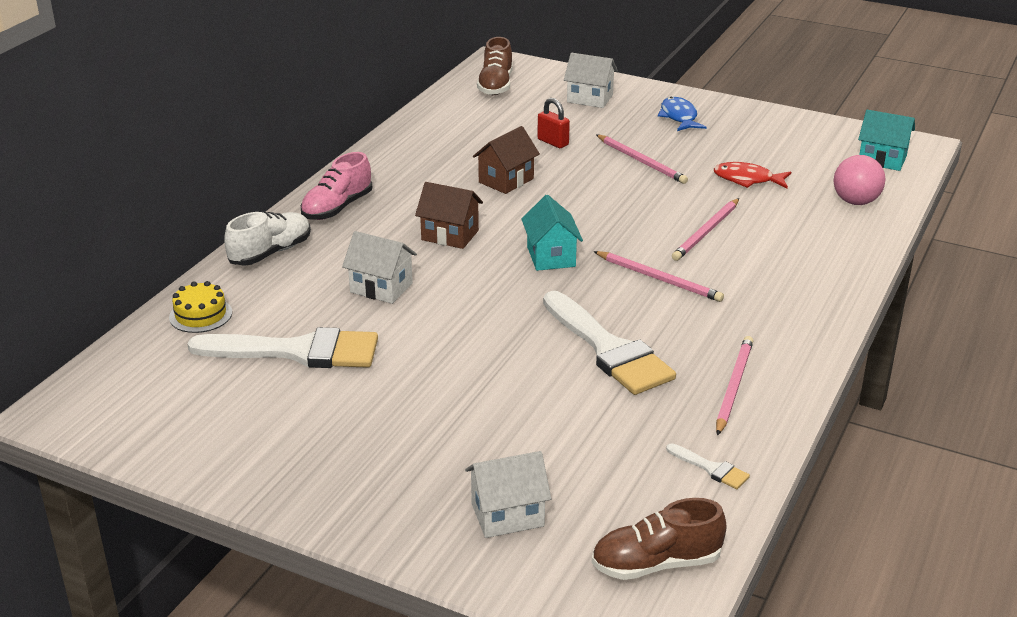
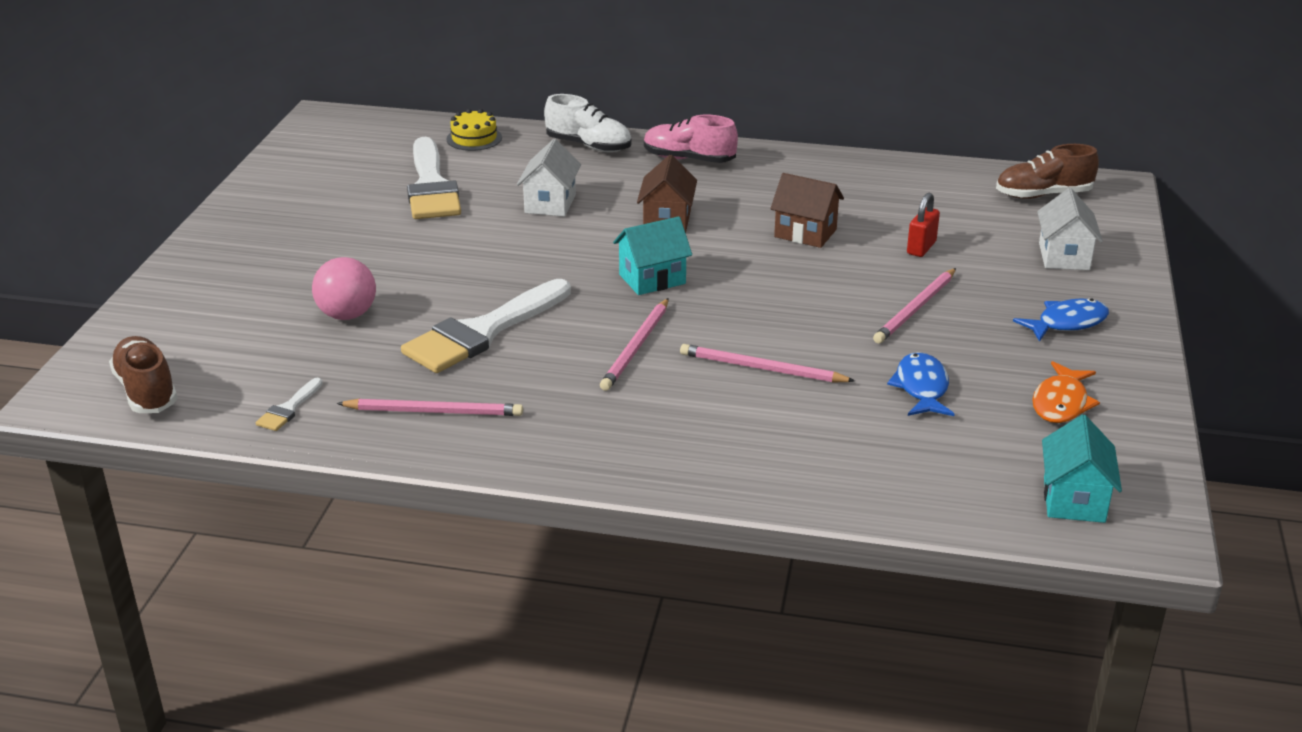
camera: 75 degrees right, 0 degrees up
(507, 515) = (211, 312): white house -> none
(747, 180) = (921, 388): red fish -> blue fish
(776, 140) = (1061, 403): none -> orange fish
(855, 202) = (918, 479): pink ball -> pink ball (347, 315)

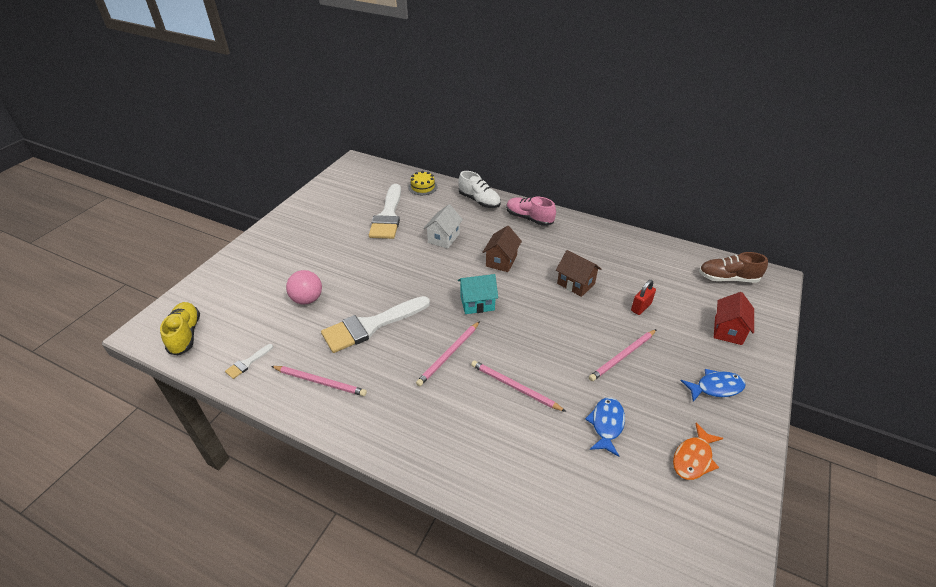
camera: 15 degrees right, 10 degrees up
(146, 391) = (185, 334): brown shoe -> yellow shoe
(1064, 256) = (728, 330): white house -> red house
(1074, 499) = (679, 553): turquoise house -> none

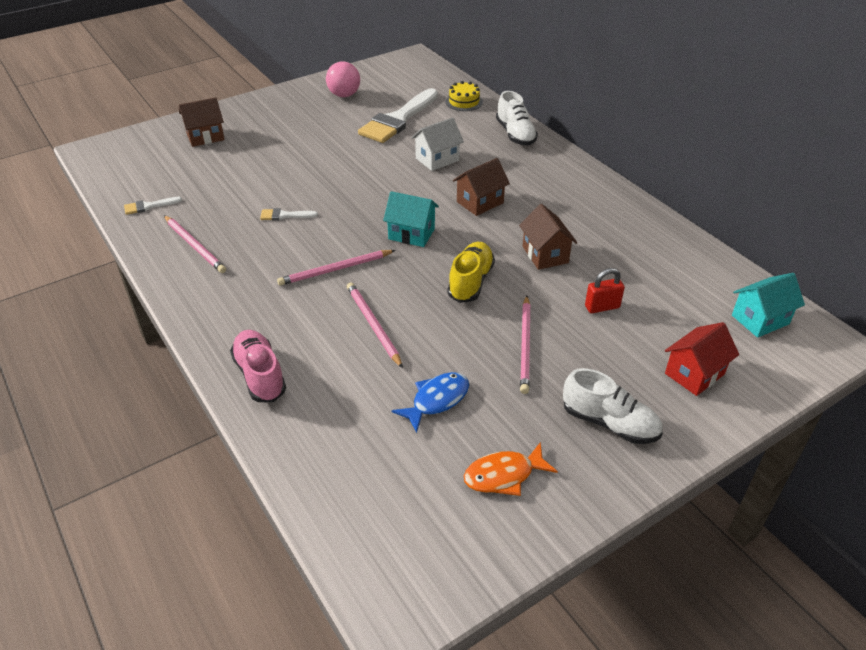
camera: 30 degrees right, 0 degrees up
(185, 334) = (120, 164): yellow shoe -> yellow shoe (470, 282)
(243, 282) = (205, 137): none -> brown house
(307, 299) = (248, 171): pink ball -> pink ball (344, 95)
(371, 326) = (284, 215): white brush -> white brush, size x0.42
(529, 218) = (557, 170): pink shoe -> pink shoe (260, 375)
(622, 356) = (525, 346): pink pencil -> pink pencil turned 75 degrees counterclockwise
(716, 387) = (609, 423): blue fish -> white shoe
(728, 278) = (760, 319): brown shoe -> turquoise house

